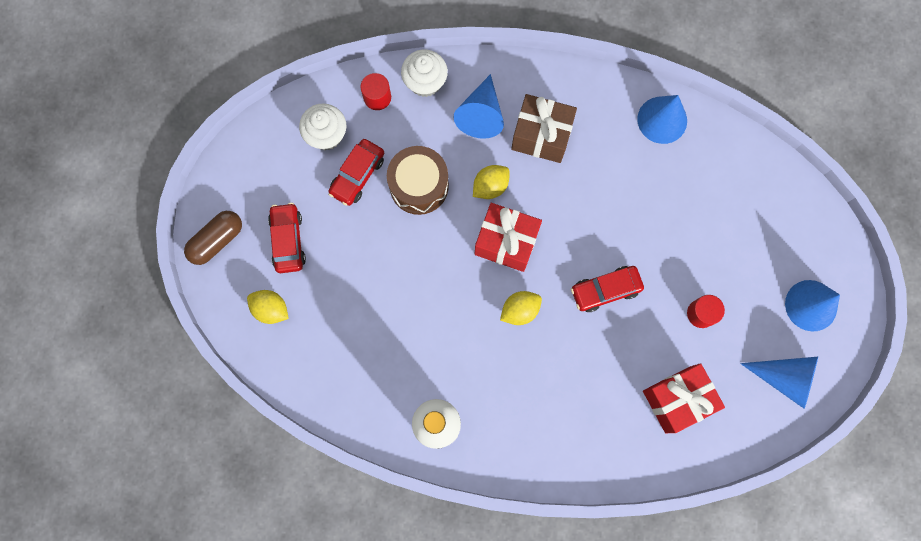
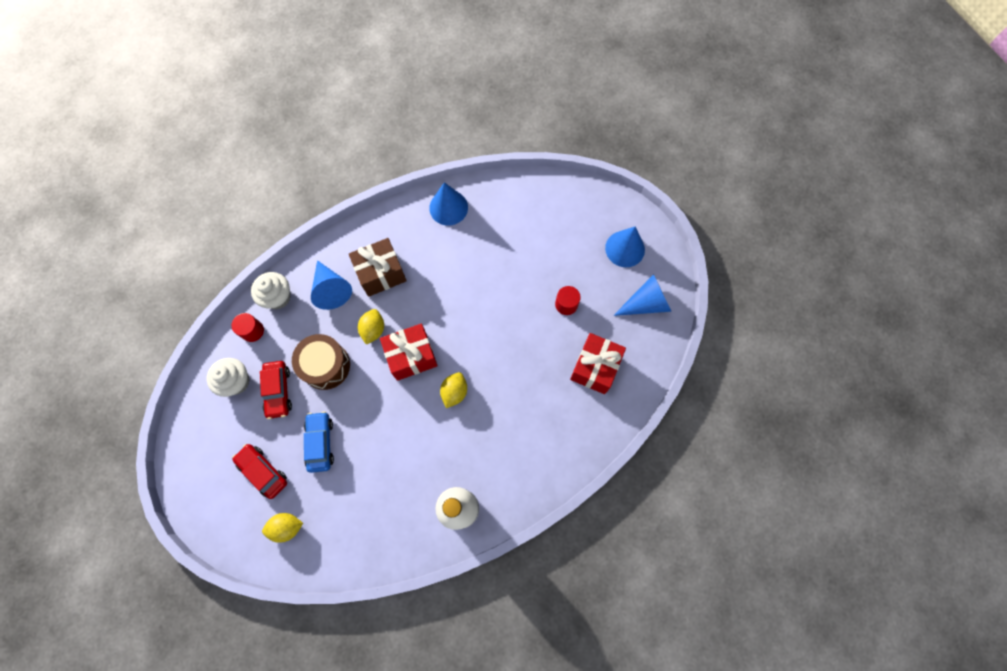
camera: 40 degrees left, 5 degrees down
(217, 240) = (211, 512): brown capsule -> none
(358, 256) = (320, 443): none -> blue car
(605, 290) = (497, 336): red car -> none

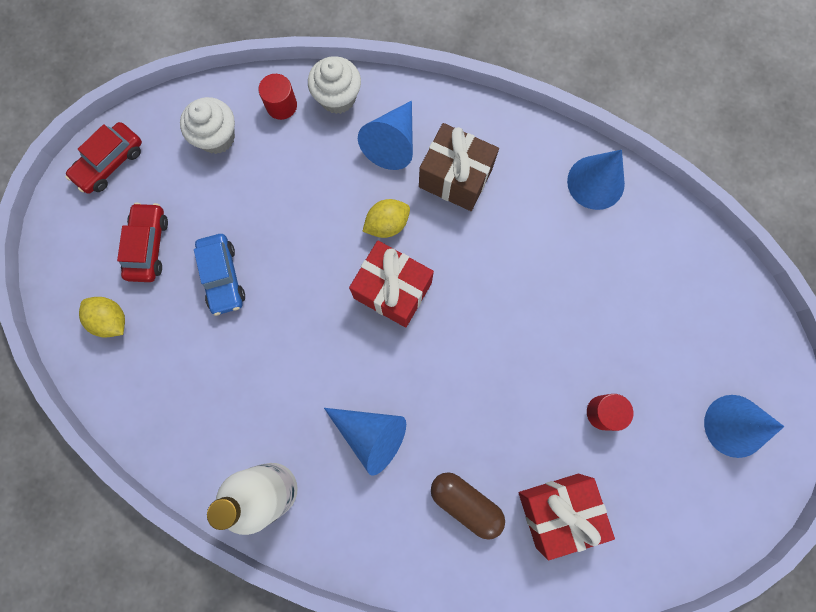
camera: 50 degrees right, 5 degrees up
(278, 391) = (241, 187): red car -> red car (110, 163)
(320, 443) = (222, 277): blue car -> blue car turned 120 degrees clockwise
(325, 365) = (307, 210): brown drum -> none
(454, 392) = (393, 371): yellow lemon -> none
(553, 410) = (465, 503): none -> brown capsule
(646, 303) = (691, 508): blue cone -> blue cone (371, 435)

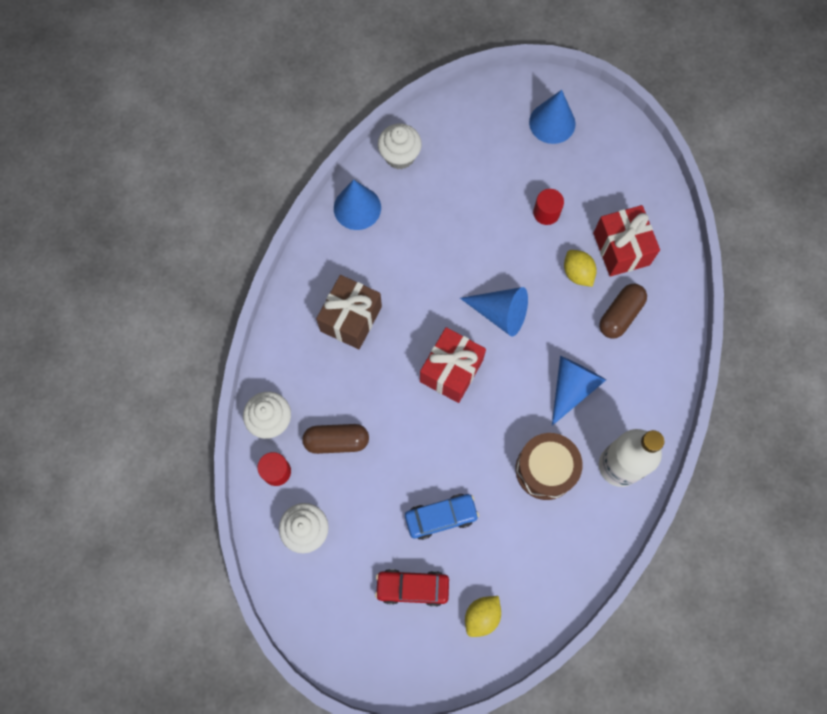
camera: 90 degrees left, 5 degrees down
(110, 163) = (330, 632): red car -> none
(271, 398) = (545, 469): none -> brown drum
(312, 165) = (336, 441): none -> brown capsule
(387, 224) = (392, 375): yellow lemon -> yellow lemon (577, 273)
(392, 143) = (317, 371): blue cone -> blue cone (500, 313)
(669, 231) = (400, 156): none -> white cupcake

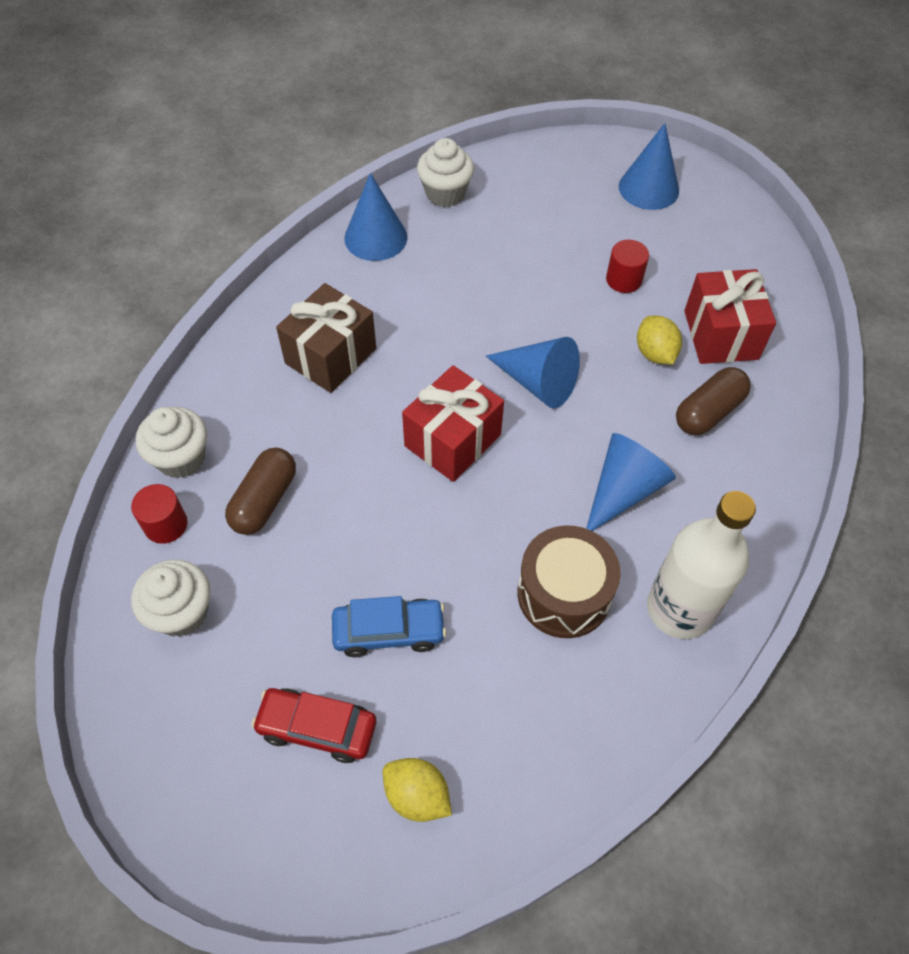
camera: 10 degrees right, 15 degrees down
(336, 441) = (264, 500): brown capsule -> brown capsule turned 75 degrees counterclockwise
(481, 616) = (417, 795): yellow lemon -> yellow lemon turned 75 degrees clockwise

